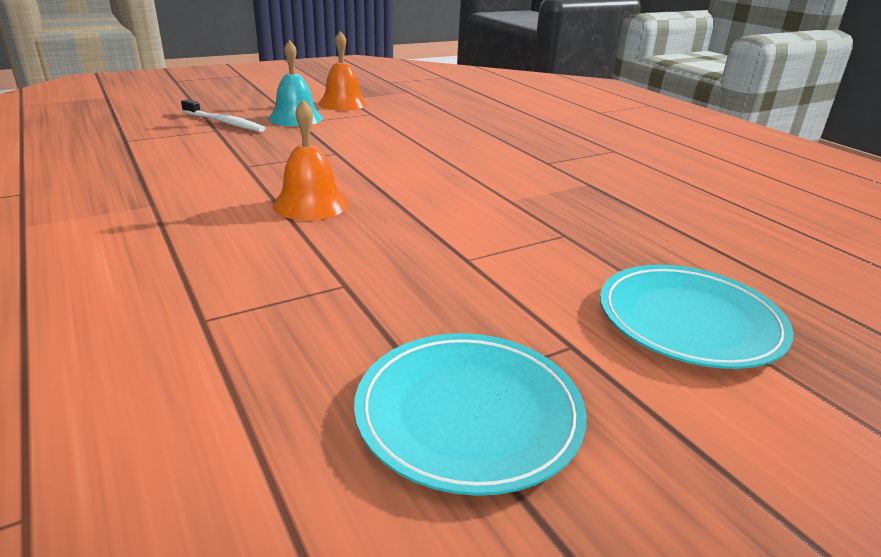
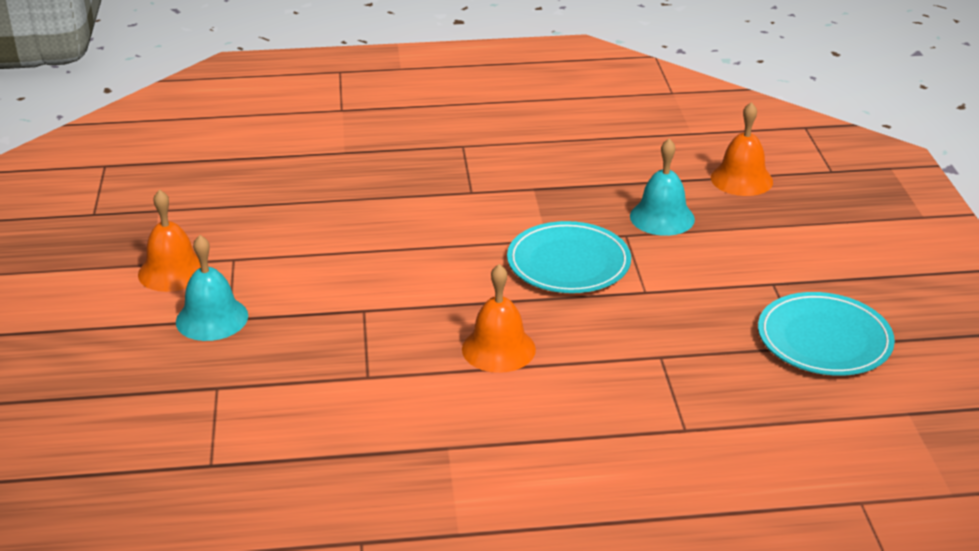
camera: 65 degrees left, 5 degrees up
(224, 122) = (190, 377): white toothbrush -> none
(625, 249) = (662, 217): none -> turquoise bell
(689, 321) = (763, 231): turquoise plate -> turquoise plate (568, 263)
(787, 289) = (741, 179): none -> orange bell

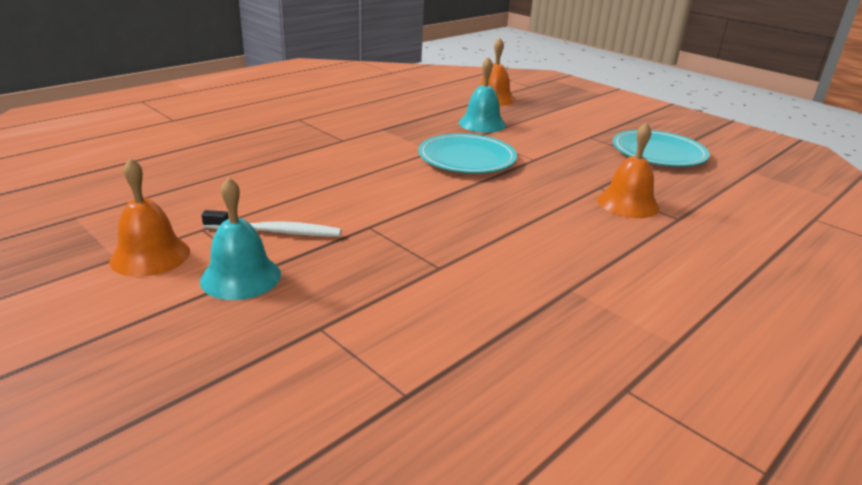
camera: 40 degrees left, 5 degrees down
(283, 284) = (276, 232): none -> white toothbrush
(498, 349) = (502, 216): orange bell -> orange bell (628, 203)

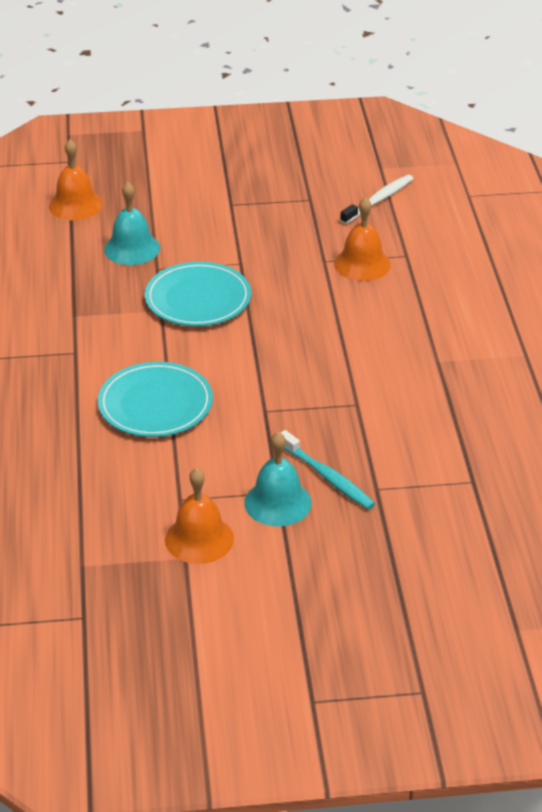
camera: 50 degrees left, 10 degrees up
(276, 232) = (224, 461): white toothbrush -> white toothbrush (379, 200)
(308, 291) = (327, 477): none -> turquoise toothbrush
(658, 153) = (301, 190): turquoise plate -> turquoise plate (155, 404)

